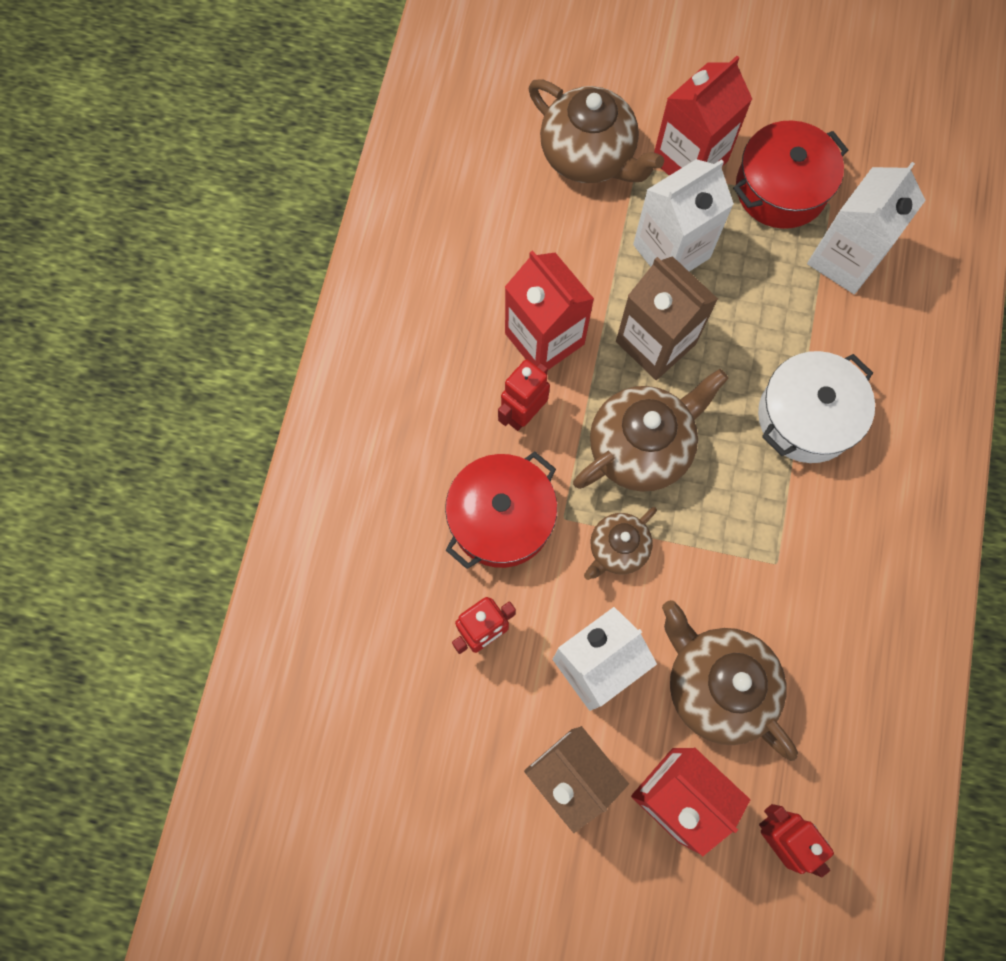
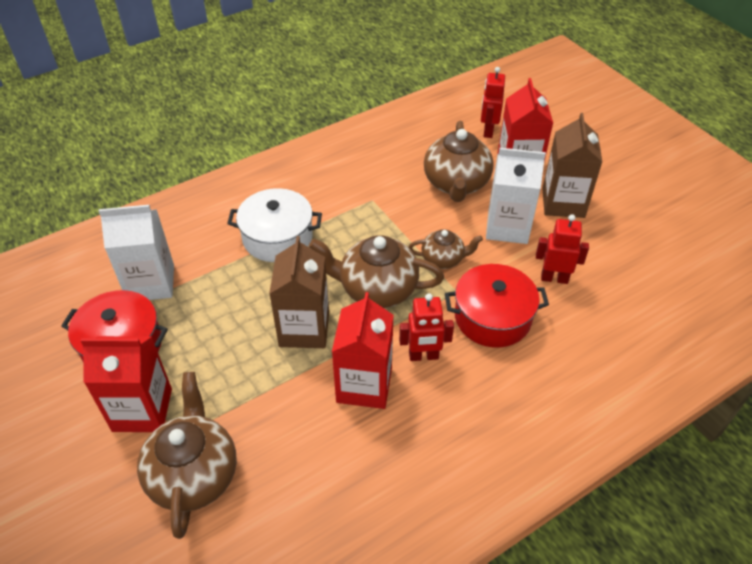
camera: 135 degrees left, 25 degrees down
(671, 251) = (229, 367): white carton -> none

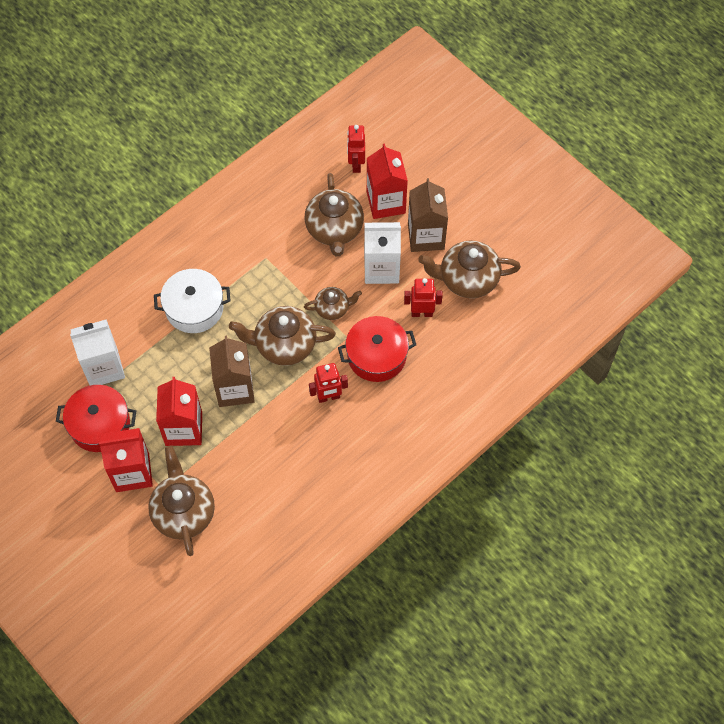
camera: 10 degrees left, 15 degrees up
(364, 385) = (288, 427): red carton -> red carton (183, 429)
(613, 251) = (467, 279): none -> brown teapot

